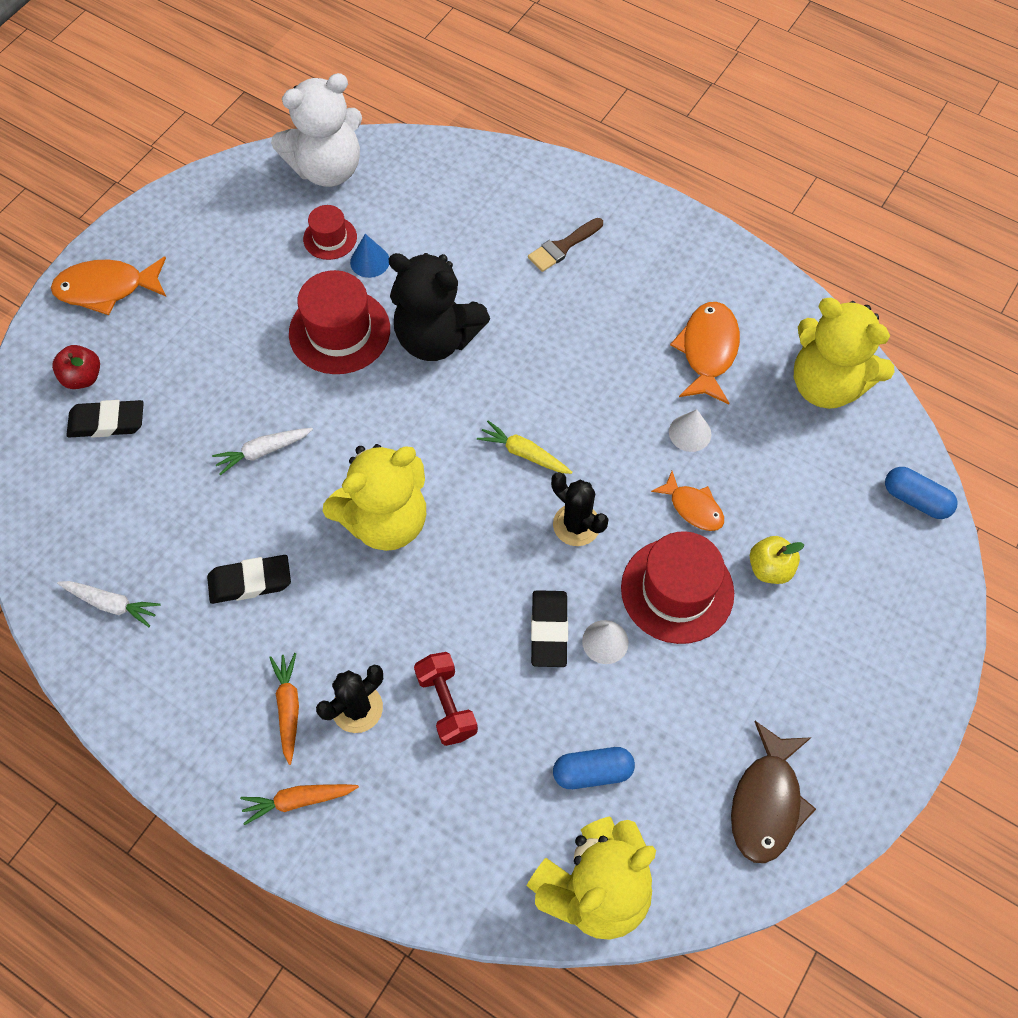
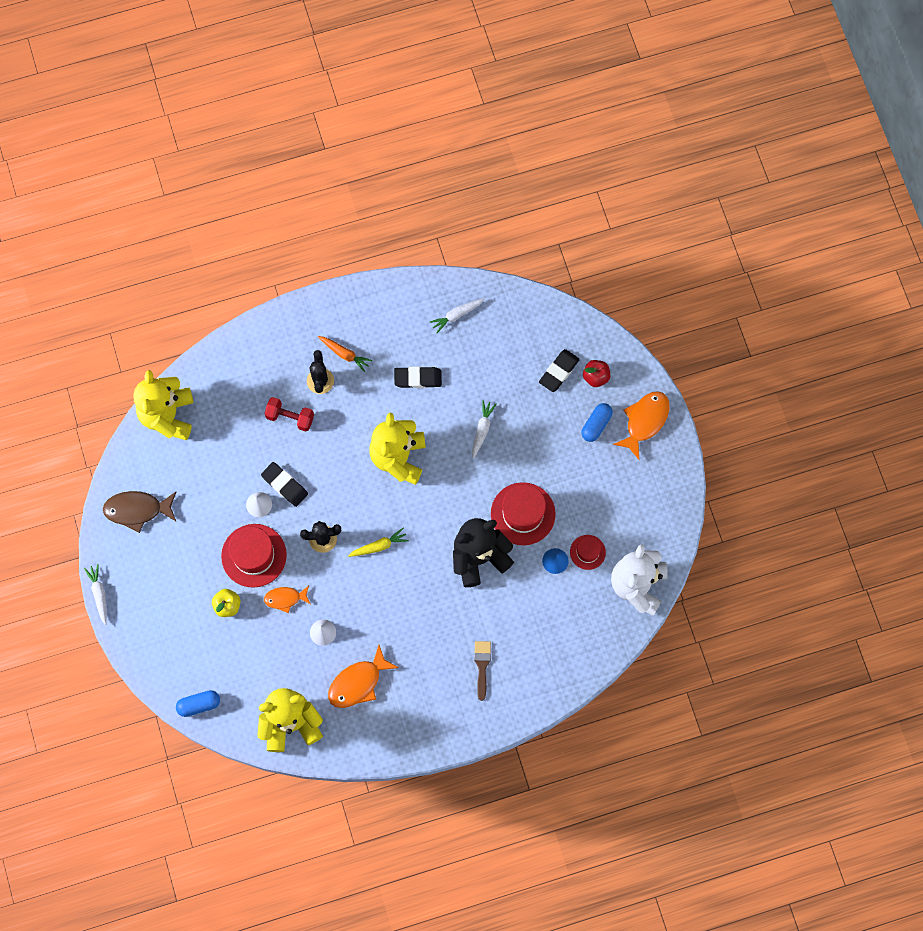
camera: 130 degrees right, 10 degrees up
(250, 582) = (418, 378): black eraser -> black eraser turned 60 degrees clockwise
(298, 800) = (301, 331): orange carrot -> none
(592, 771) = (211, 452): blue capsule -> blue capsule (596, 425)
(708, 351) = (358, 682): orange fish -> orange fish turned 90 degrees clockwise
(767, 802) = (137, 510): brown fish -> brown fish turned 60 degrees counterclockwise
(923, 747) = (99, 594): none -> white carrot

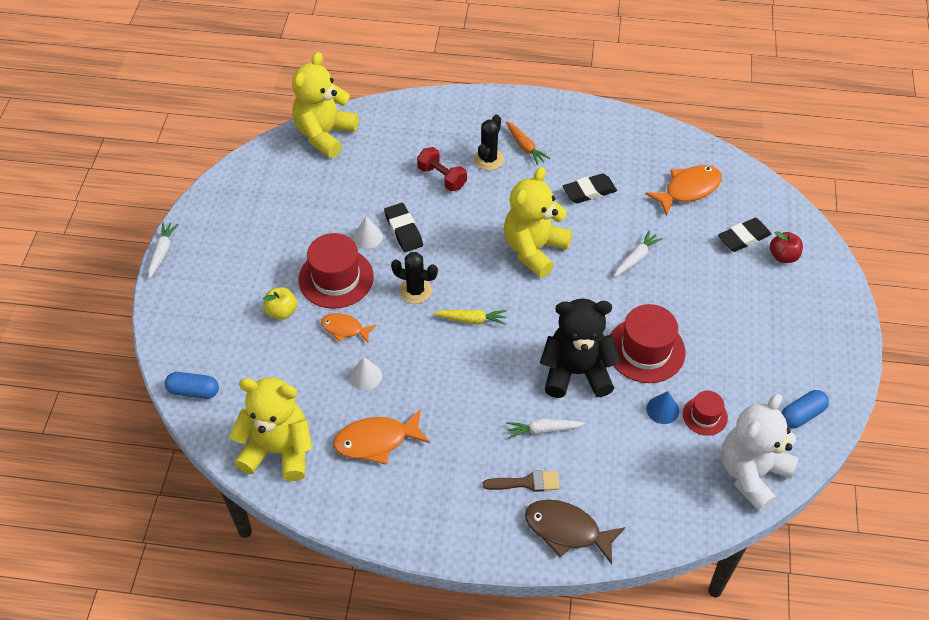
camera: 25 degrees right, 20 degrees down
(137, 510) = (246, 197): brown fish -> brown fish (567, 530)
(418, 378) = (589, 191): black eraser -> black eraser turned 45 degrees counterclockwise
(456, 315) = (655, 155): white carrot -> white carrot (543, 430)
(482, 666) = (526, 482): brown brush -> brown brush turned 60 degrees clockwise
(596, 425) = (766, 299): blue capsule -> blue capsule (802, 415)
(644, 421) = (824, 315): orange fish -> orange fish (688, 189)

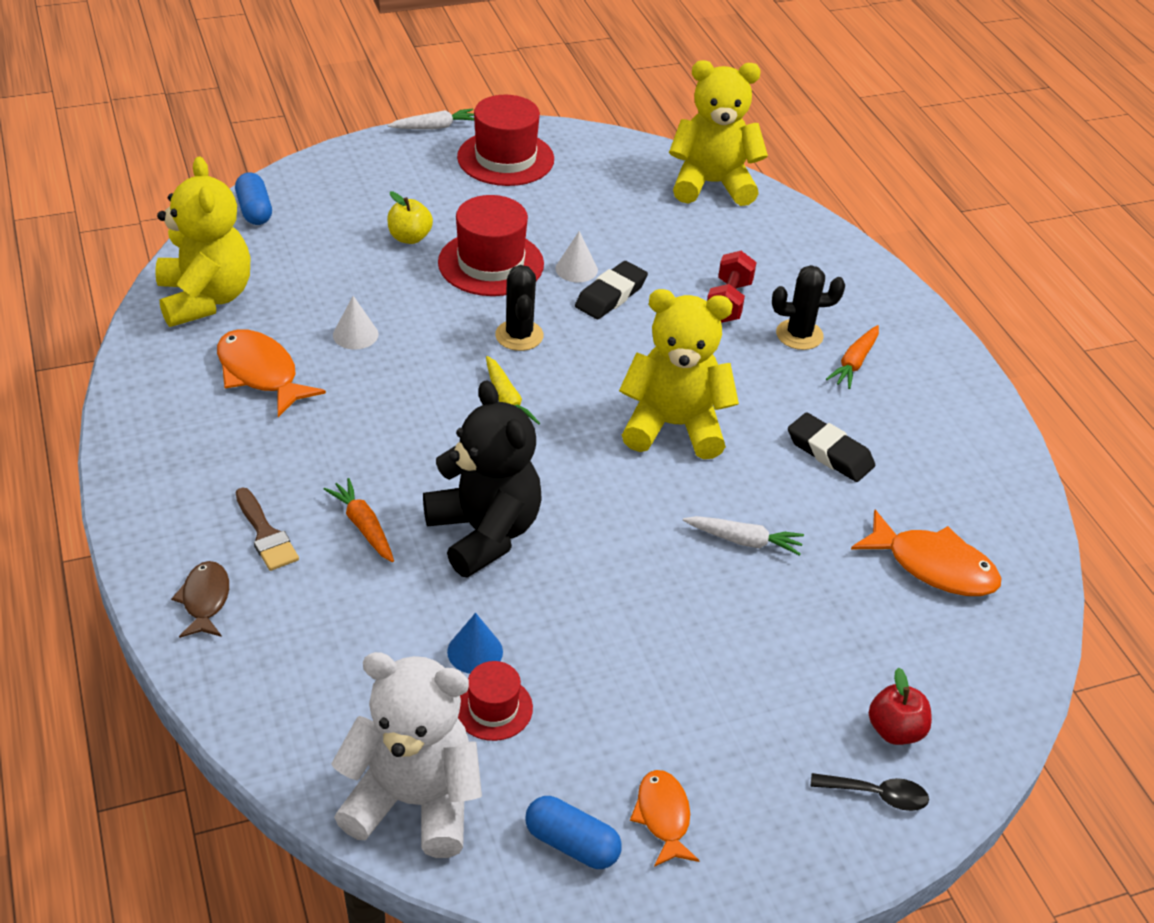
camera: 60 degrees right, 10 degrees down
(345, 329) = (417, 295): orange fish -> orange fish (663, 817)
(543, 430) = (363, 526): white carrot -> orange carrot
(567, 530) = (205, 600): brown fish -> brown fish, size x0.62
(645, 350) = (575, 600): red hat -> red hat (505, 158)
(743, 238) = (891, 664): black eraser -> none
(817, 281) = (877, 795): none -> black spoon

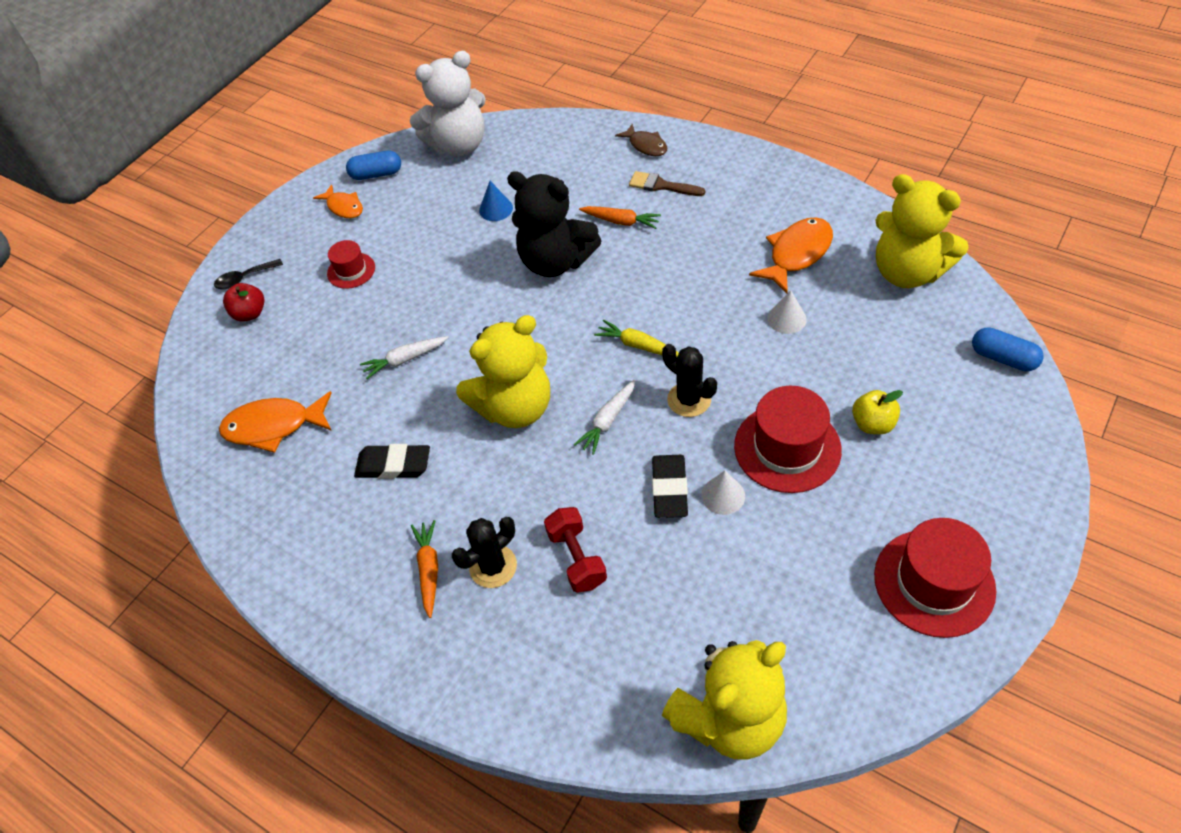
camera: 150 degrees right, 10 degrees up
(260, 374) = (796, 254): orange fish -> orange fish turned 60 degrees counterclockwise
(435, 127) = (1043, 570): white carrot -> white carrot (607, 421)
(493, 708) = (461, 195): red hat -> red hat (351, 270)

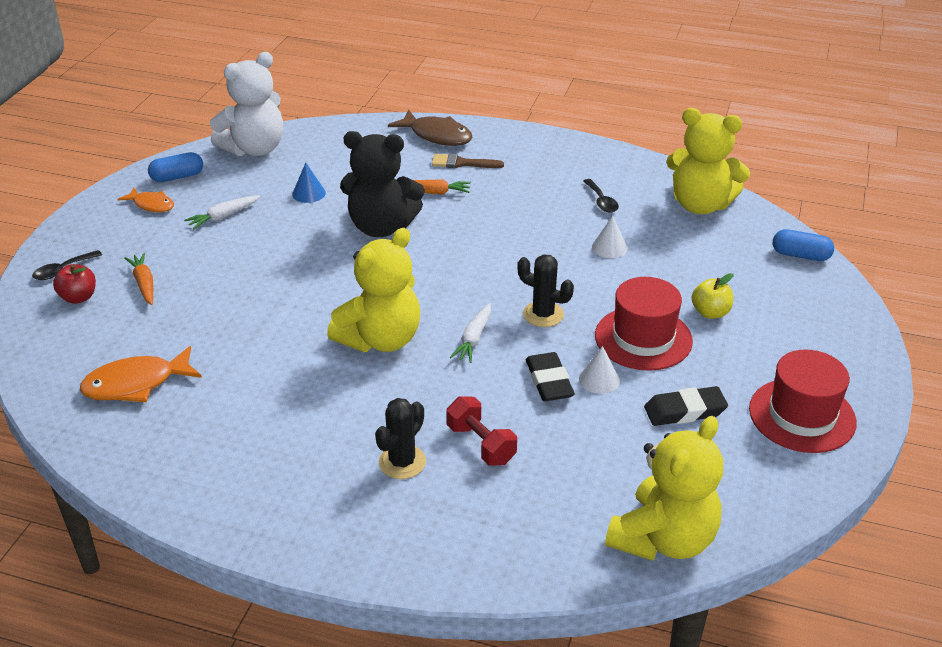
camera: 20 degrees left, 15 degrees down
(351, 270) = (176, 253): red hat -> none
(393, 465) = (274, 398): black eraser -> black eraser (685, 411)
(405, 360) = (257, 316): white carrot -> white carrot (223, 217)
(429, 570) = (339, 474): orange carrot -> orange carrot (144, 284)
(637, 345) = (481, 280): yellow carrot -> none
(646, 145) = (437, 135): brown fish -> brown fish, size x1.60
(796, 254) = (601, 201): orange fish -> black spoon

